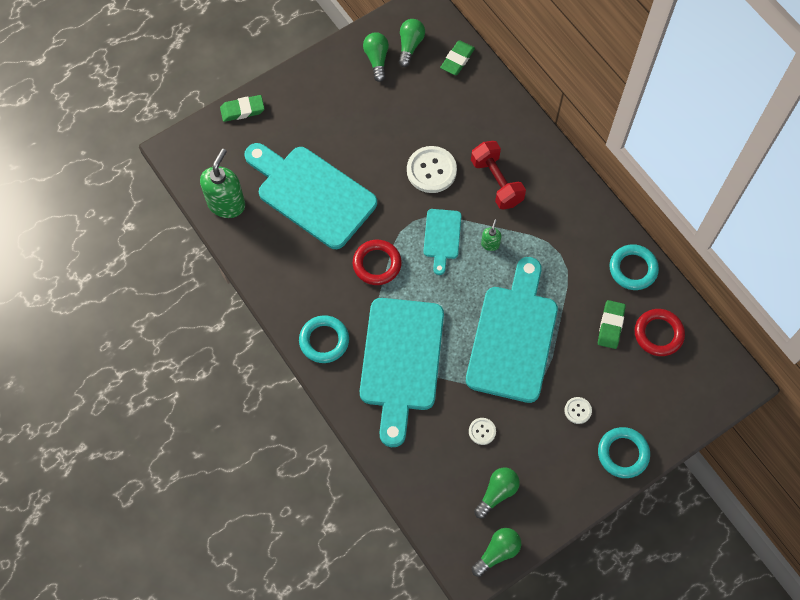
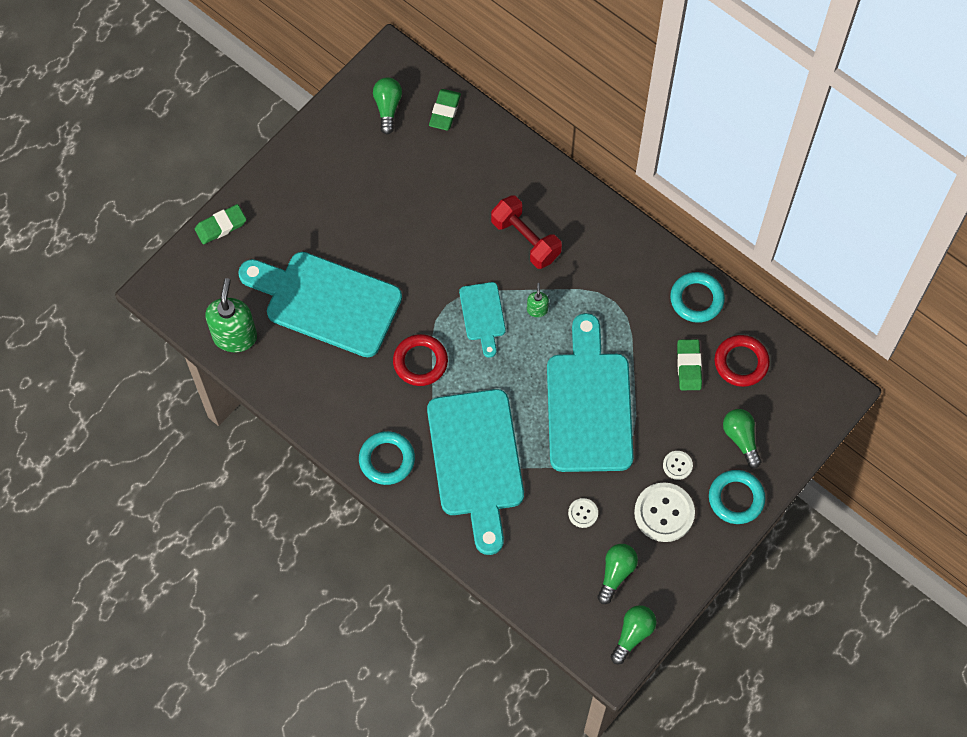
camera: 15 degrees left, 0 degrees up
(377, 60) = (355, 132): green light bulb -> green light bulb (741, 439)
(431, 170) = (451, 244): white button -> white button (664, 513)

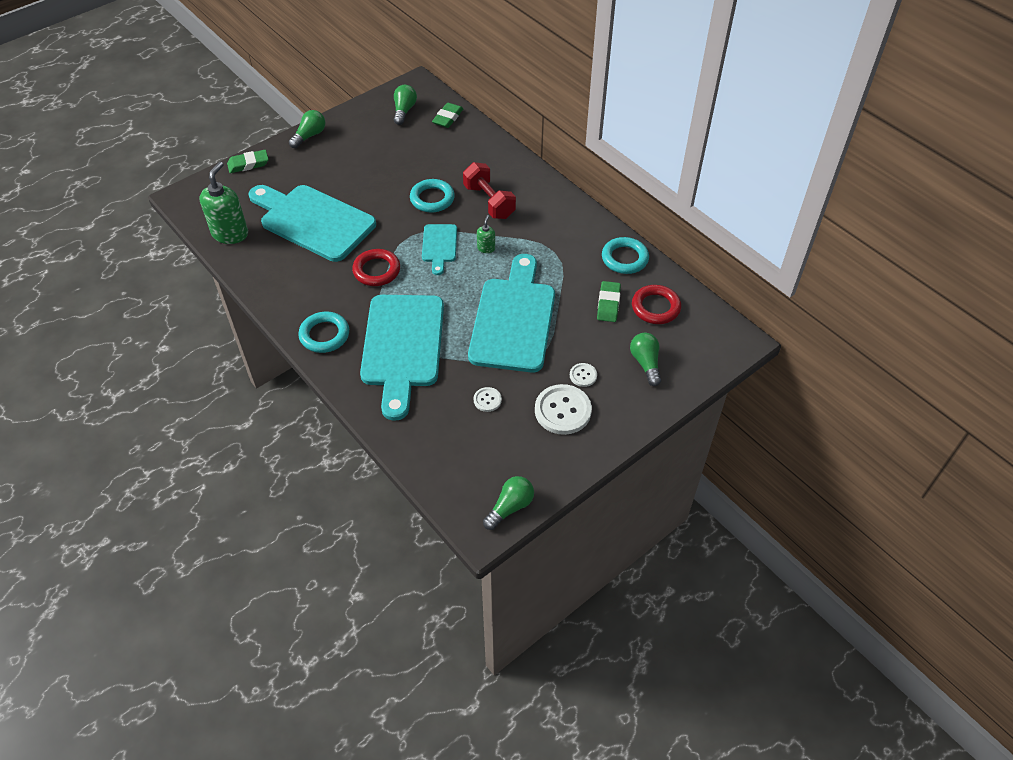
camera: 10 degrees right, 15 degrees down
(616, 573) = (506, 453): green light bulb -> green light bulb (309, 136)
(736, 498) = (632, 409): turquoise ring -> turquoise ring (432, 199)

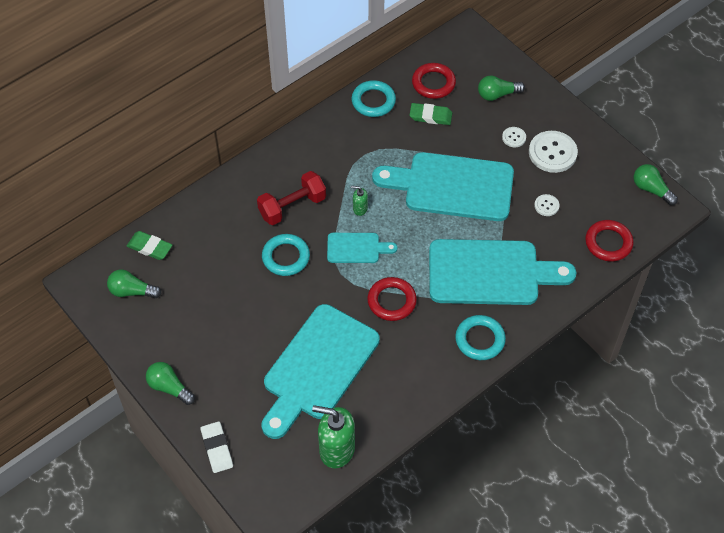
camera: 90 degrees left, 5 degrees up
(248, 164) = (217, 448): green eraser -> white eraser
(434, 455) = (608, 243): none -> red ring

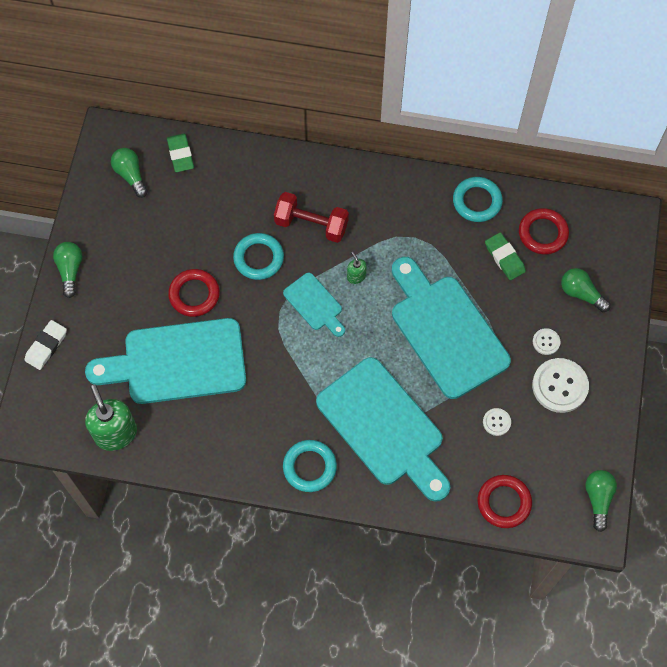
camera: 50 degrees right, 10 degrees up
(391, 301) = (287, 370): red ring -> red ring (194, 294)

